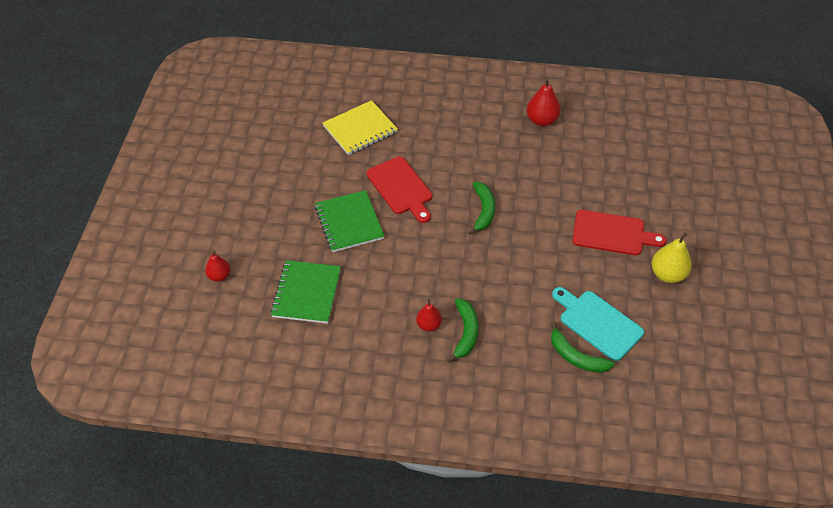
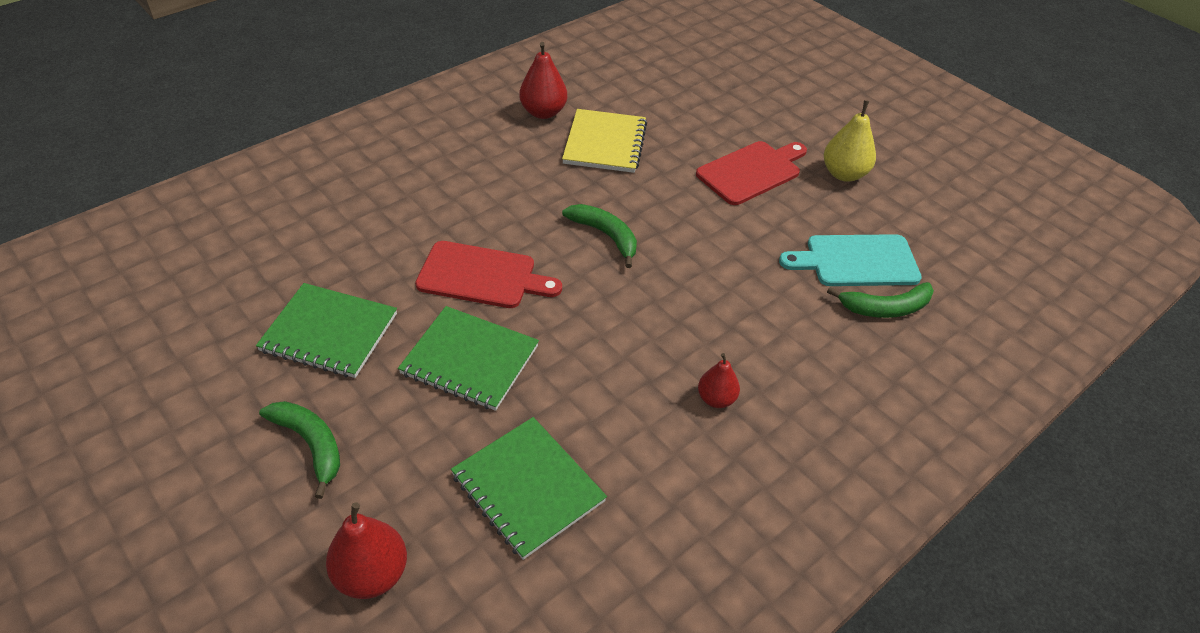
camera: 50 degrees left, 5 degrees down
(219, 276) = (372, 574): red pear -> red pear, size x1.57
(310, 167) = (329, 332): none -> green notebook
(360, 129) = (342, 246): yellow notebook -> yellow notebook (605, 143)
(465, 333) = (762, 374): green banana -> green banana (310, 444)

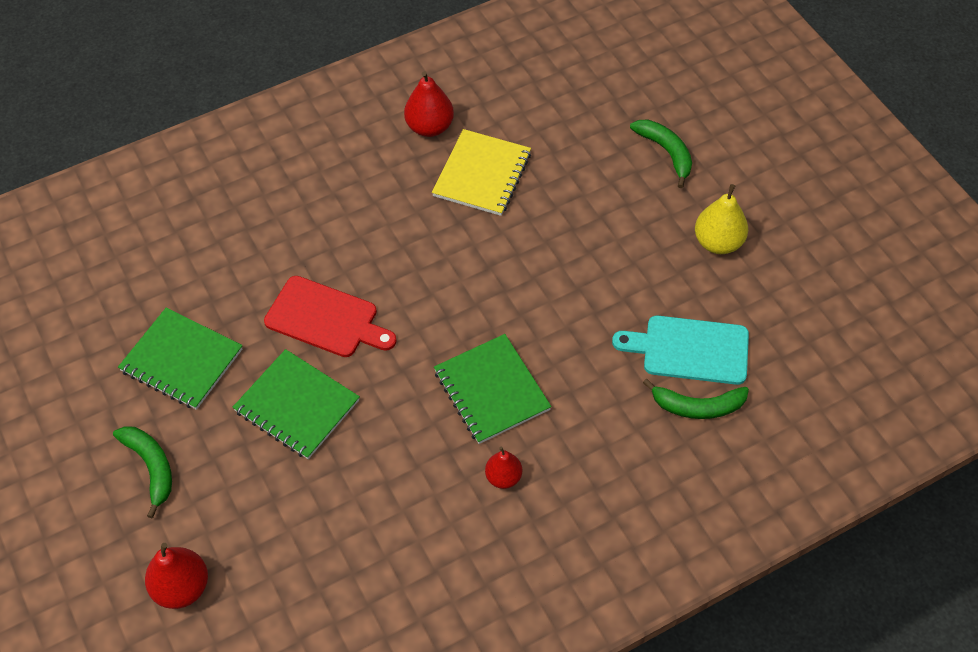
camera: 15 degrees right, 10 degrees up
(528, 488) = (319, 535): green notebook -> green notebook (491, 390)
(605, 236) = (452, 288): green banana -> green banana (666, 152)
(751, 172) = (622, 228): red cutting board -> none

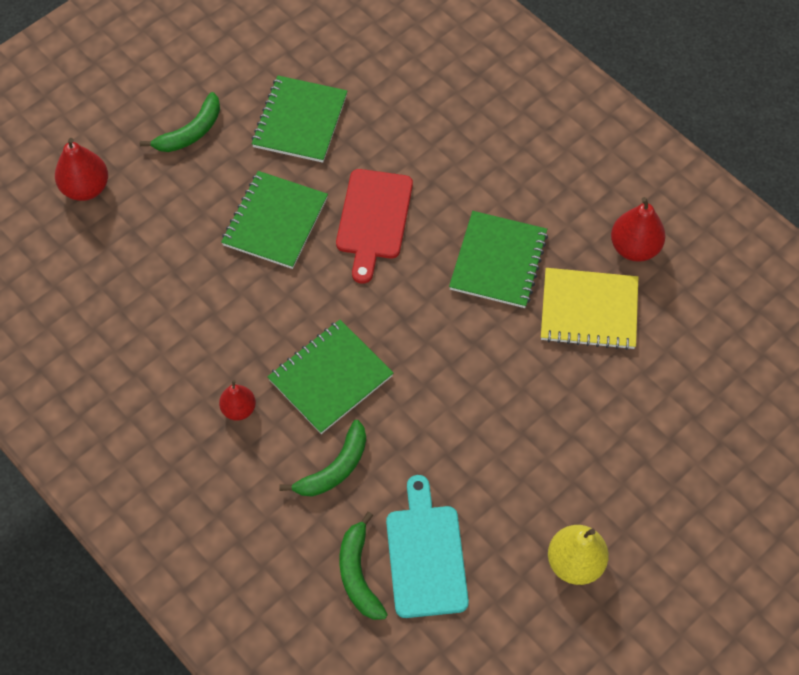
camera: 75 degrees right, 5 degrees up
(409, 229) = (498, 261): none -> green notebook
(666, 152) = (684, 487): green banana -> green banana (335, 468)

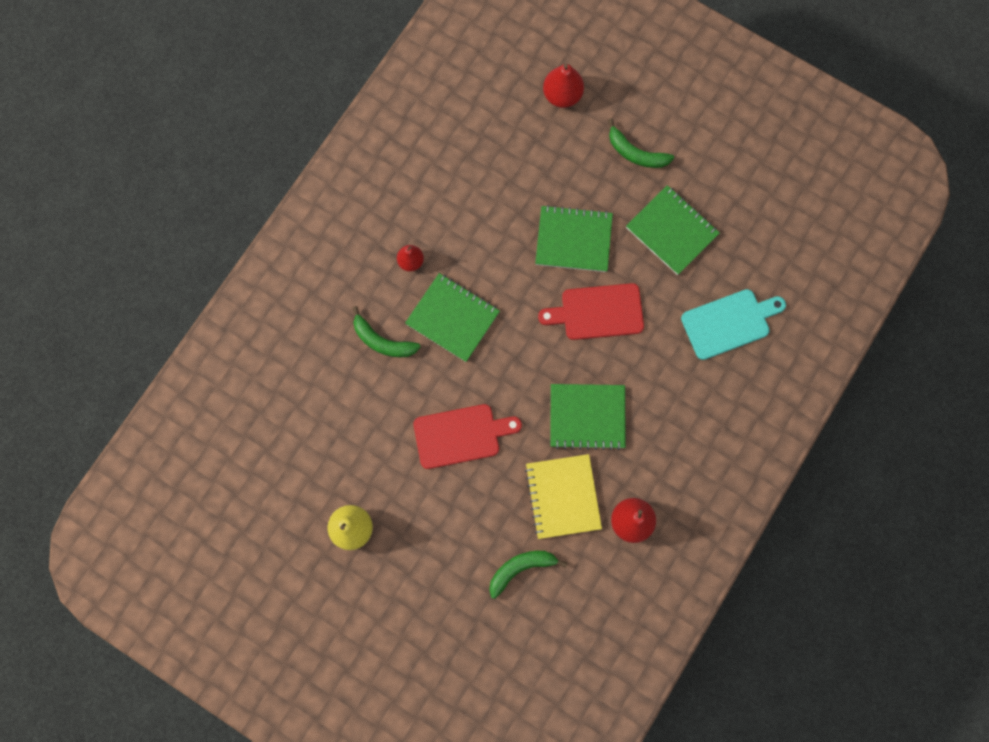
camera: 75 degrees right, 15 degrees up
(300, 121) = (671, 231): green notebook -> green notebook turned 45 degrees clockwise
(358, 574) = (308, 379): green banana -> green banana (520, 568)
(426, 555) = (333, 422): turquoise cutting board -> turquoise cutting board (729, 323)
(485, 404) = (461, 435): none -> red cutting board

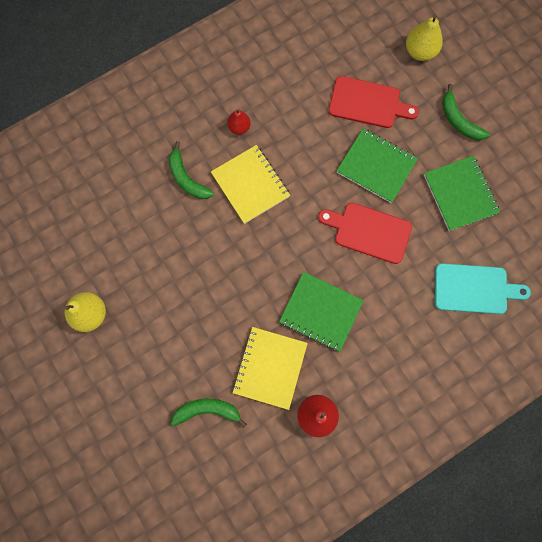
camera: 25 degrees right, 0 degrees up
(452, 318) = (250, 185): green notebook -> yellow notebook
(461, 435) = (212, 280): red cutting board -> red cutting board (368, 103)
(562, 95) = (420, 52): red pear -> yellow pear

